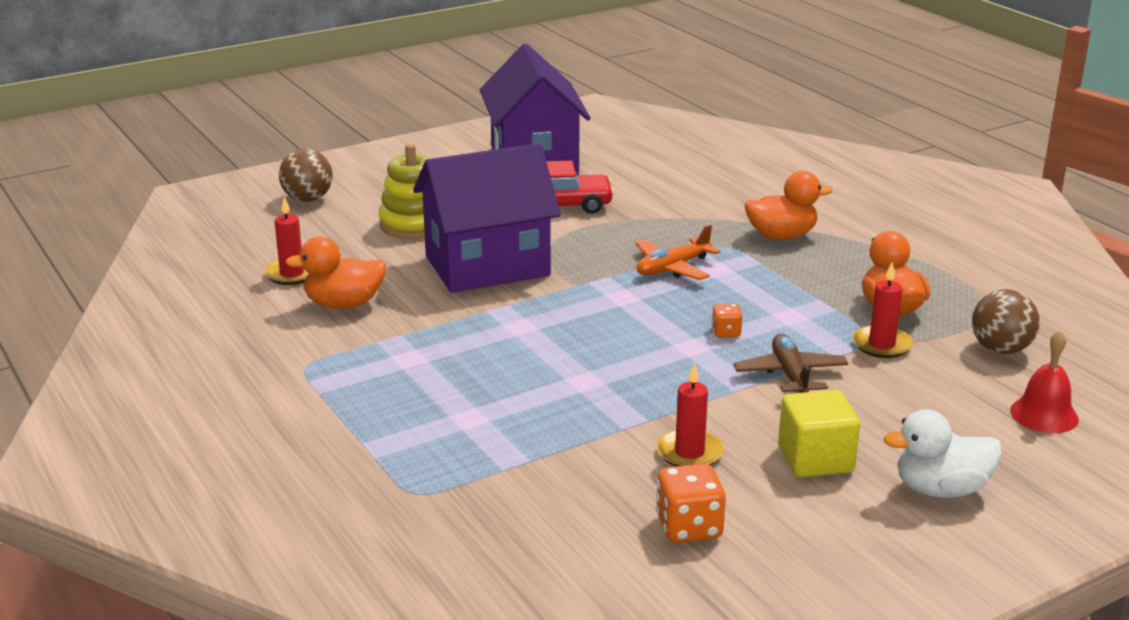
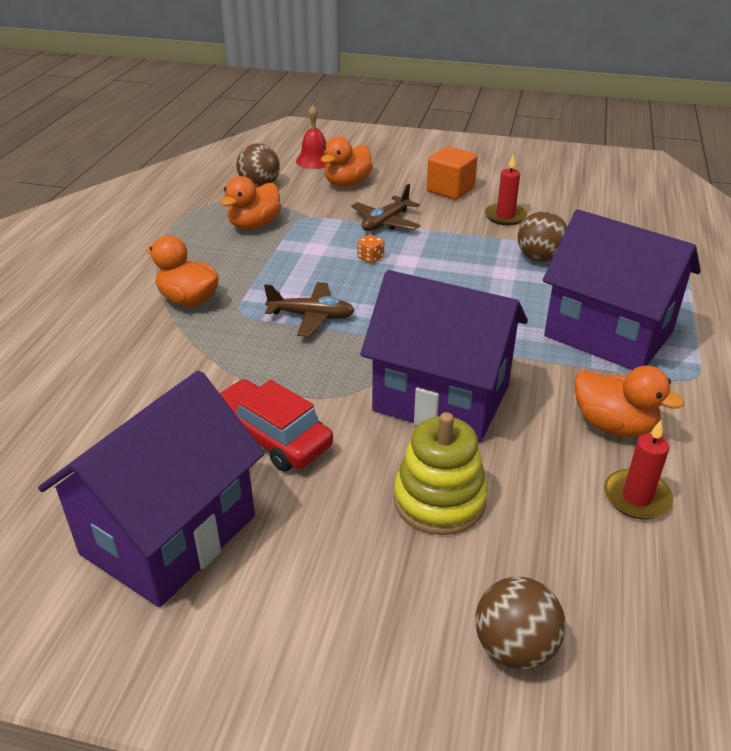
camera: 135 degrees left, 10 degrees up
(414, 368) = (608, 334): none -> purple house
(574, 415) = (539, 258): none -> brown ball
(672, 268) = (311, 316): orange plane -> brown plane
(689, 527) = (554, 194): orange dice -> none
(815, 459) = (450, 190): yellow cube -> orange cube
(881, 345) = (306, 213): red candle -> none
(935, 403) = (347, 183): none -> orange duck
(940, 489) = (421, 161): white duck -> none

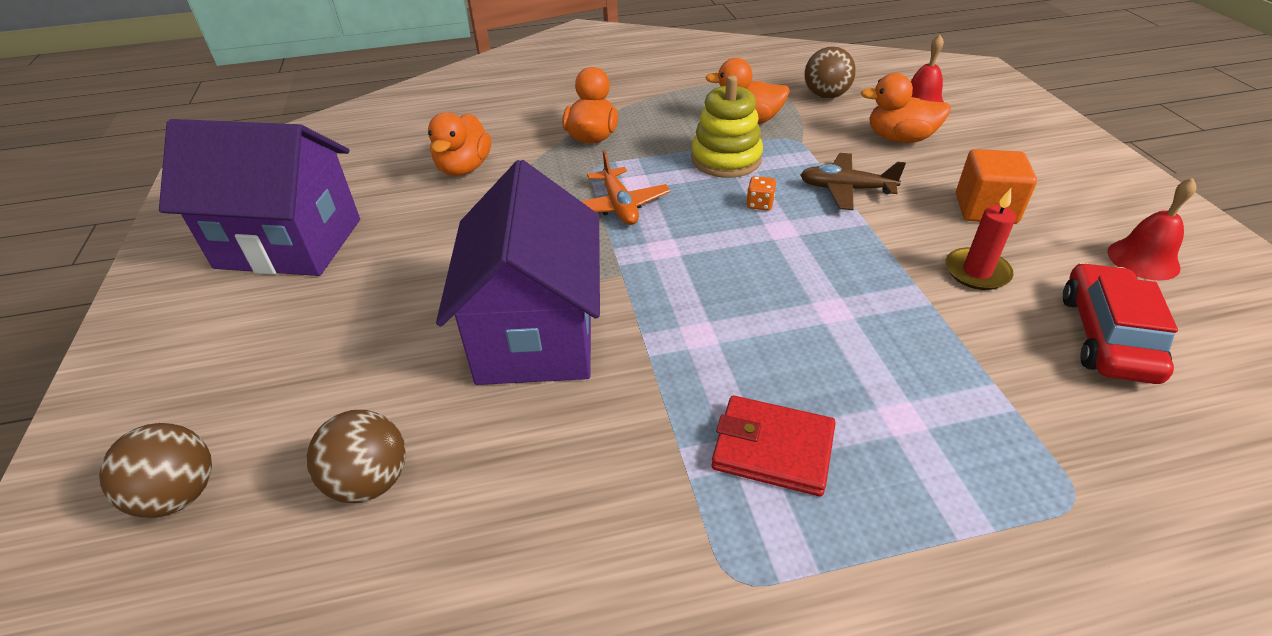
camera: 65 degrees right, 5 degrees up
(271, 437) = (424, 248): red car -> red car (1106, 336)
(311, 316) = (619, 206): brown plane -> orange plane
(439, 500) = (373, 380): yellow stacking toy -> yellow stacking toy (726, 159)
(531, 171) = (1143, 259): none -> red bell
(539, 258) = (903, 331): brown ball -> brown ball (370, 481)
(608, 334) = (773, 449): purple house -> red wallet
(613, 425) = (565, 500): orange duck -> orange duck (464, 168)
(637, 497) = (430, 556): red candle -> none

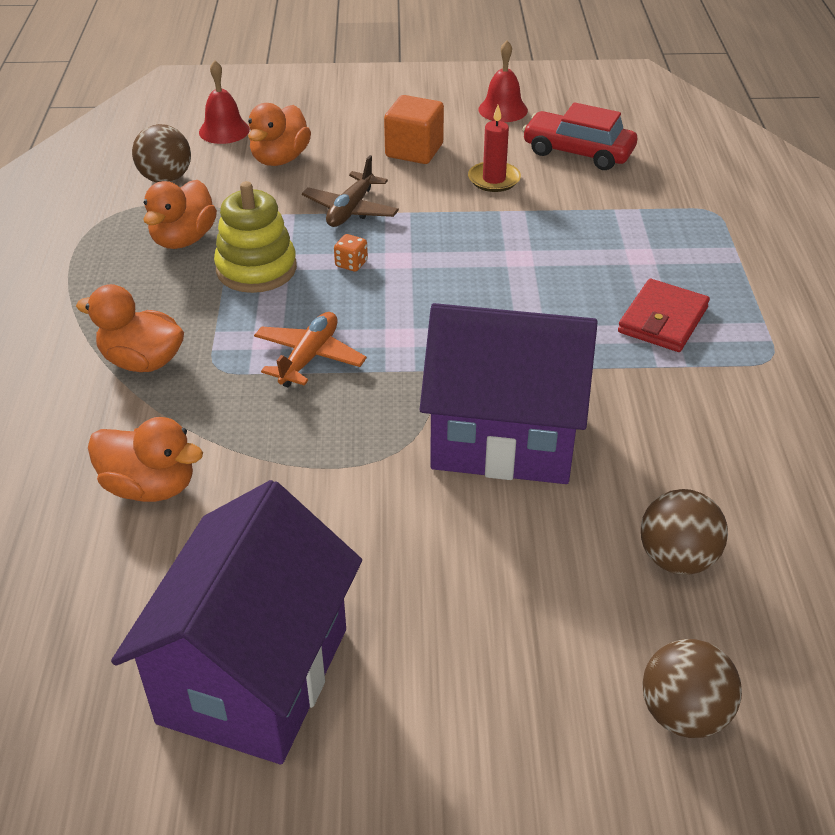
camera: 80 degrees left, 0 degrees up
(619, 206) = (309, 357): orange plane -> orange plane turned 60 degrees counterclockwise

